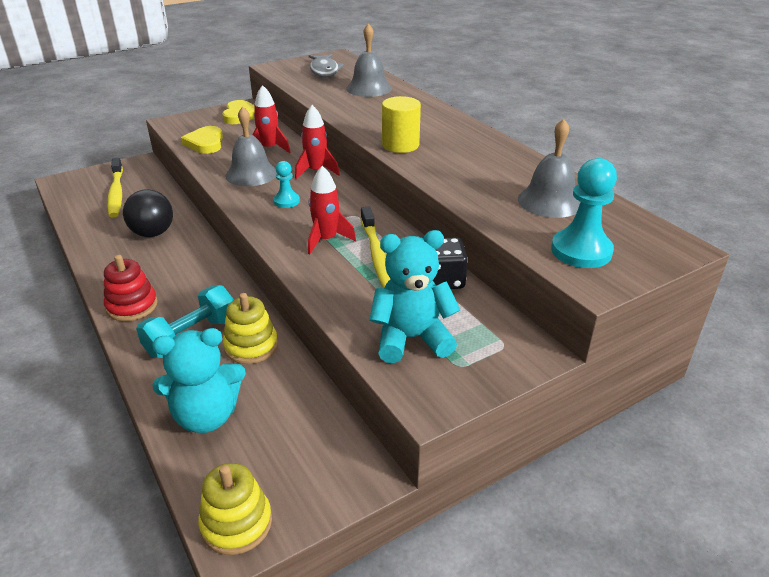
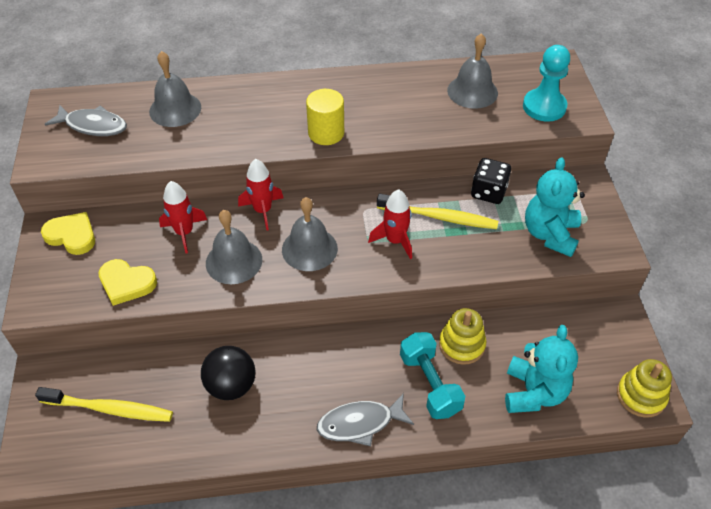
camera: 65 degrees left, 15 degrees up
(132, 306) = (360, 423): red stacking toy -> grey fish
(286, 201) = (309, 249): turquoise pawn -> grey bell

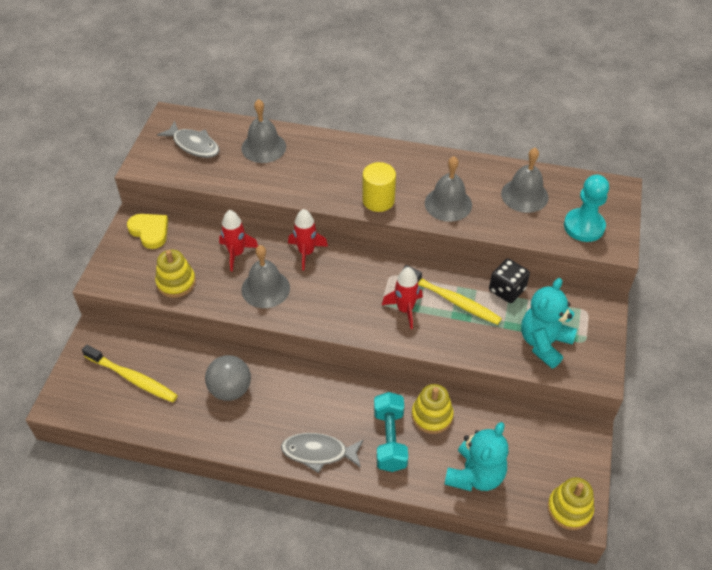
camera: 20 degrees right, 0 degrees up
(126, 283) = (176, 282): yellow heart -> yellow stacking toy
(231, 386) = (230, 389): black ball -> grey ball
(309, 249) = (330, 296): grey bell -> grey bell (448, 204)

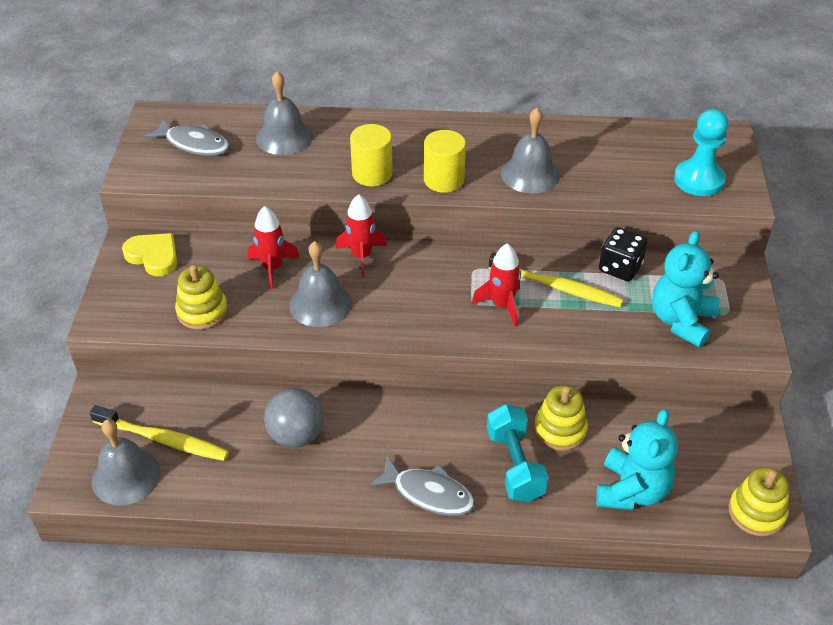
camera: 10 degrees left, 5 degrees down
(318, 452) = (428, 493): grey fish -> grey fish turned 150 degrees counterclockwise
(323, 188) = (372, 174): none -> yellow cylinder
(524, 195) = (619, 154): grey bell -> grey bell (126, 476)

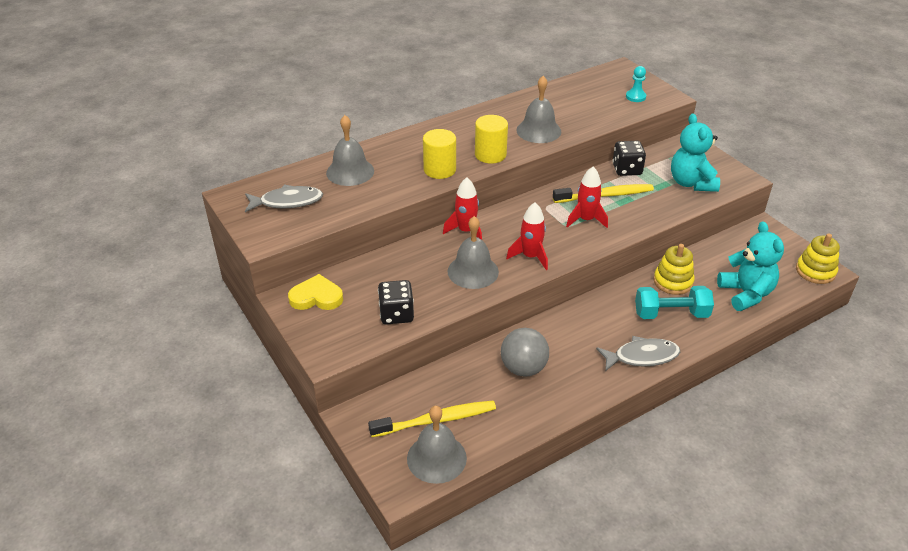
camera: 35 degrees left, 5 degrees down
(202, 311) = (396, 314): yellow stacking toy -> black dice
(272, 268) = (414, 265): red rocket -> red rocket (530, 257)
(515, 465) = (671, 314): turquoise dumbbell -> turquoise dumbbell turned 45 degrees counterclockwise
(699, 180) = (635, 97): turquoise pawn -> turquoise pawn, size x0.57

